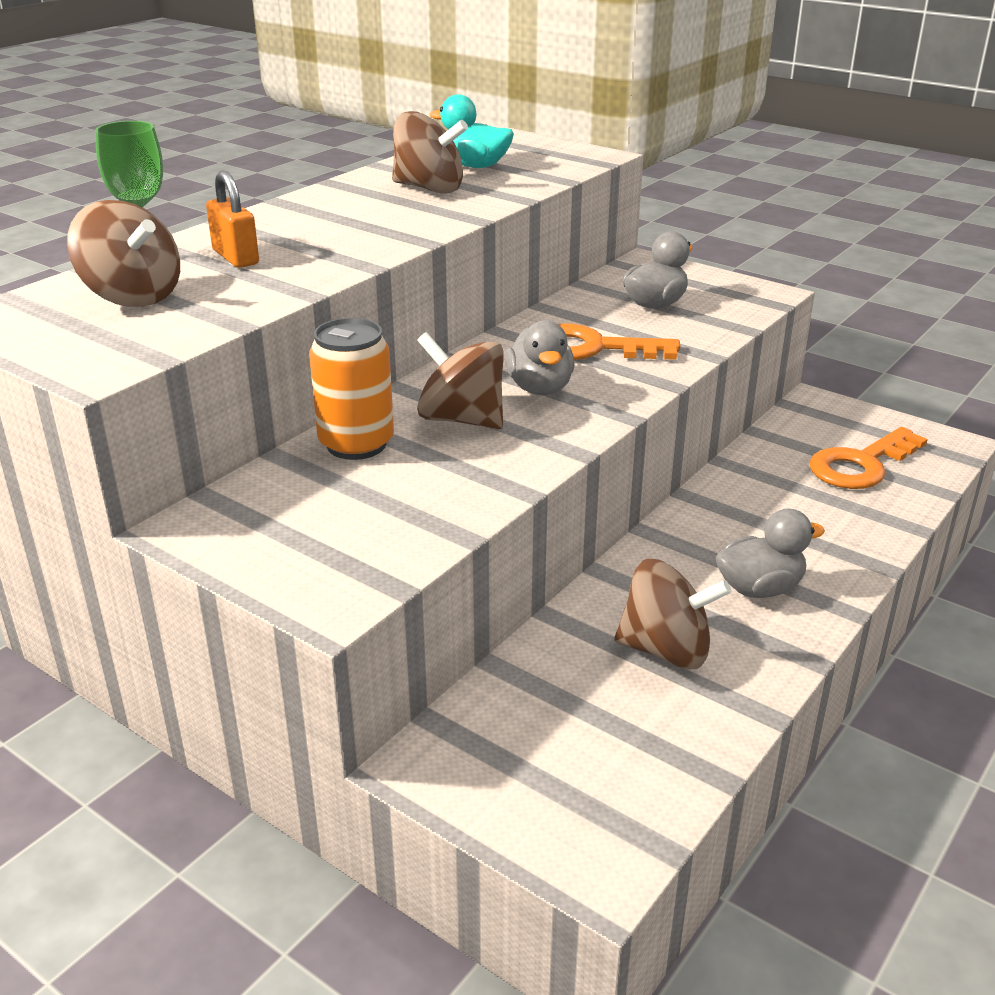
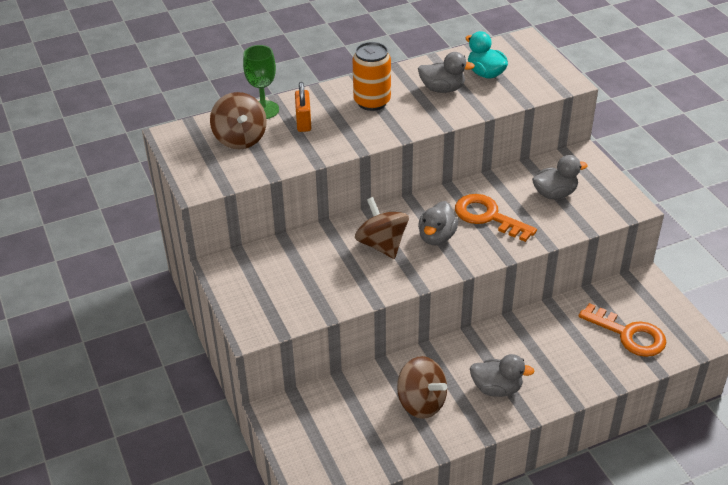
camera: 30 degrees right, 10 degrees up
(356, 444) = (322, 243): orange can -> orange can (372, 102)
(429, 188) = (442, 89): brown spinning top -> grey duck
(861, 464) = (628, 334): orange key -> orange key turned 135 degrees counterclockwise

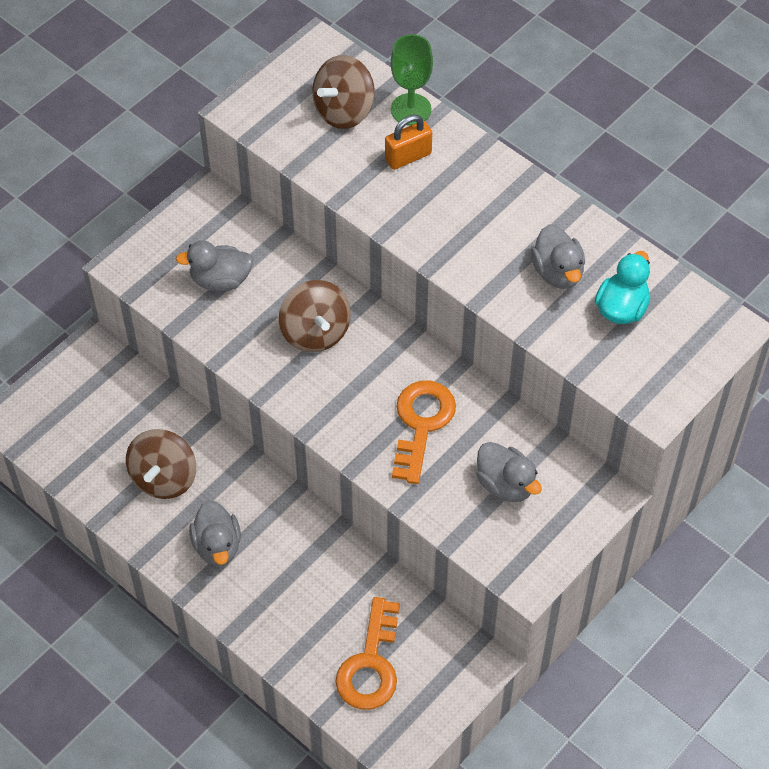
camera: 65 degrees right, 15 degrees up
(372, 102) = (487, 208): orange can -> none
(382, 245) = (315, 332): brown spinning top -> brown spinning top turned 120 degrees clockwise
(437, 237) = (356, 382): grey duck -> grey duck (220, 280)

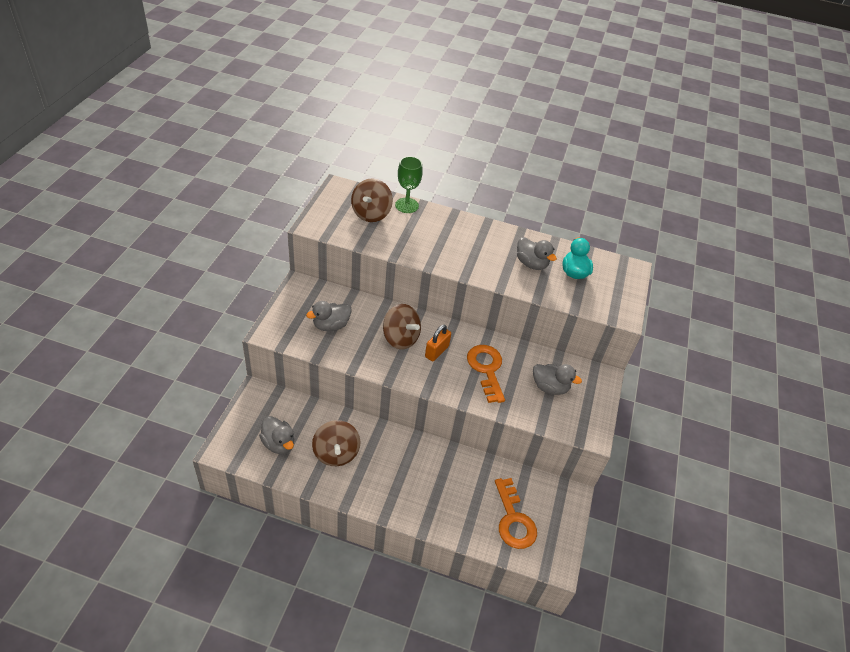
camera: 30 degrees left, 10 degrees down
(217, 546) = (388, 482): grey duck -> grey duck (278, 443)
(408, 157) = (419, 228): orange padlock -> orange padlock (436, 351)

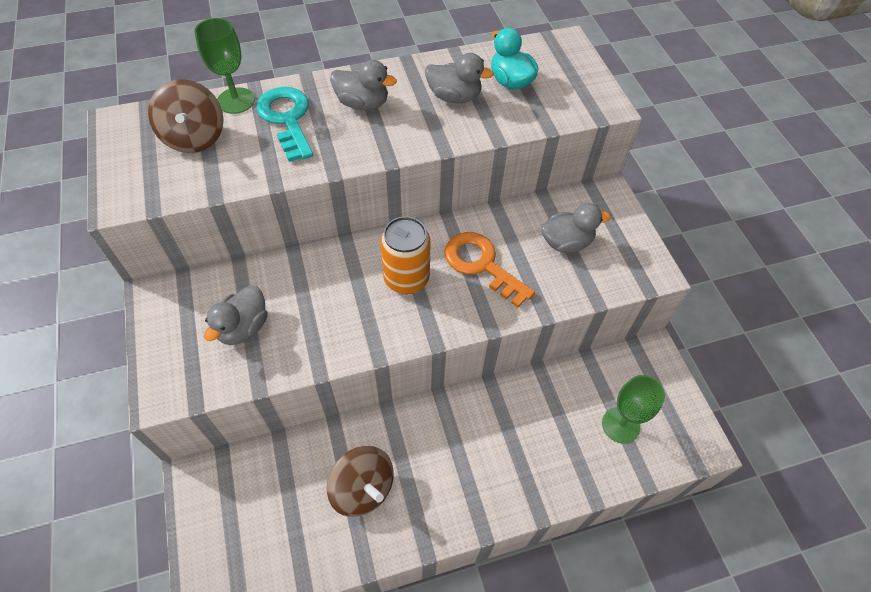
camera: 30 degrees left, 10 degrees up
(278, 443) = (279, 529): grey duck -> grey duck (363, 103)
(400, 338) = (348, 288): brown spinning top -> none
(426, 228) = (287, 119): none -> turquoise key
(436, 351) = (406, 279): orange padlock -> orange can
(513, 519) = (620, 425): orange key -> green goblet

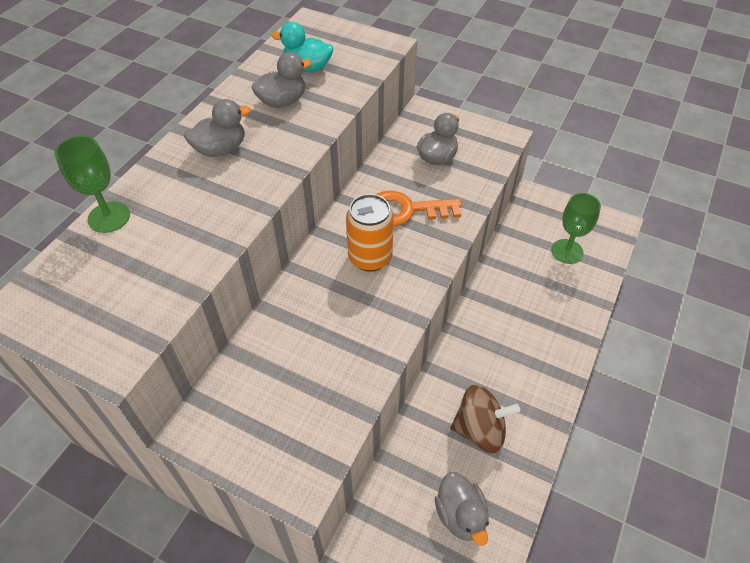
camera: 45 degrees left, 5 degrees down
(195, 137) = (112, 267): brown spinning top -> none
(243, 327) = (299, 387): grey duck -> grey duck (460, 515)
(287, 119) = (175, 199): turquoise key -> none

